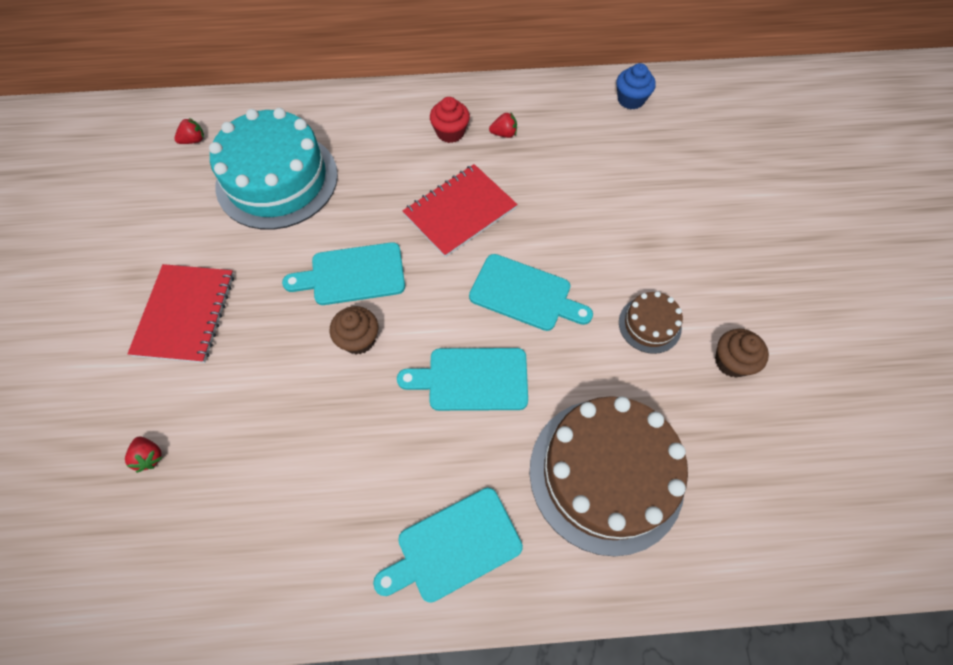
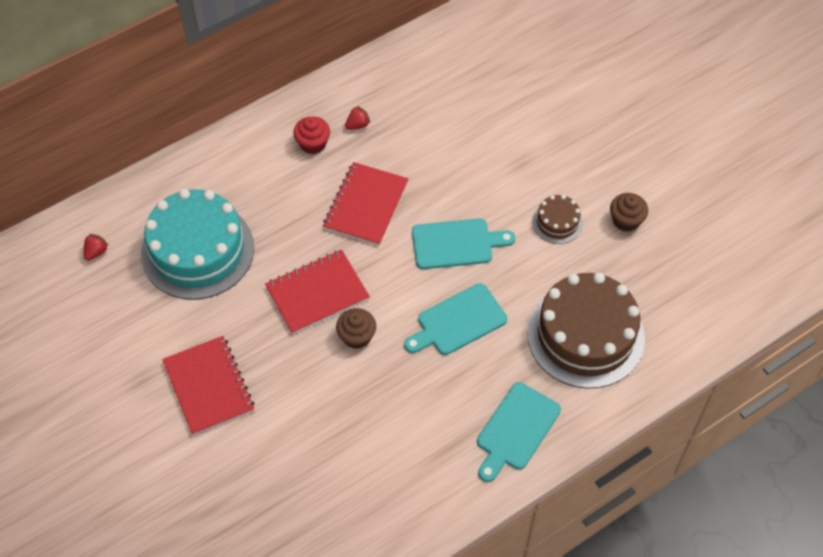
camera: 30 degrees left, 5 degrees down
(149, 456) = (265, 490): red strawberry -> none
(353, 274) = (317, 293): turquoise cutting board -> red notebook
(630, 99) = (440, 49): blue cupcake -> none

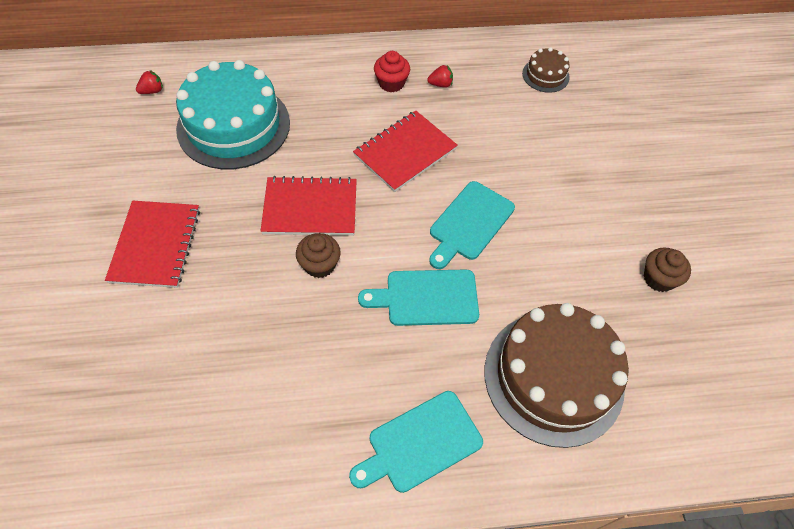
camera: 25 degrees right, 0 degrees up
(456, 244) = (469, 223): turquoise cutting board -> turquoise cutting board turned 105 degrees clockwise
(557, 222) = (583, 248): brown cake -> brown cake (545, 75)

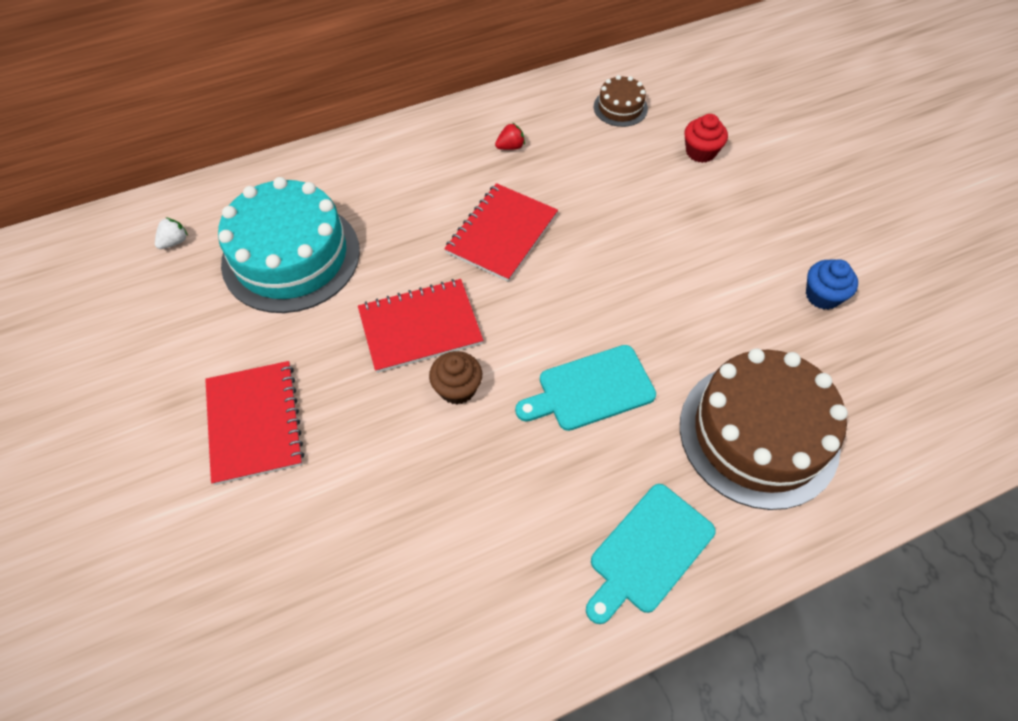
camera: 15 degrees left, 0 degrees up
(152, 91) = (174, 242): red strawberry -> white strawberry
(391, 83) = (455, 159): red cupcake -> red cupcake (700, 152)
(469, 223) = (604, 293): turquoise cutting board -> none
(658, 278) = (822, 295): brown cupcake -> blue cupcake

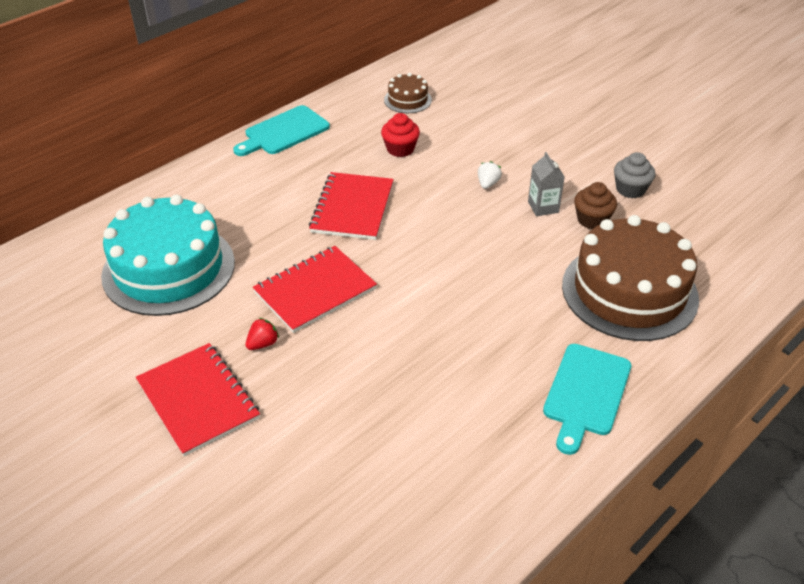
camera: 20 degrees left, 15 degrees down
(174, 242) = (47, 284): white strawberry -> white strawberry (488, 184)
(457, 388) = (370, 325): brown cupcake -> brown cupcake (592, 220)
(510, 147) = (328, 146): red strawberry -> red strawberry (263, 344)
(591, 389) = (483, 297): turquoise cutting board -> turquoise cutting board (284, 132)
(700, 152) = (488, 116): red cupcake -> red cupcake (400, 149)
(709, 291) = (543, 207): none -> grey carton
(822, 295) = (630, 189): blue cupcake -> grey cupcake

